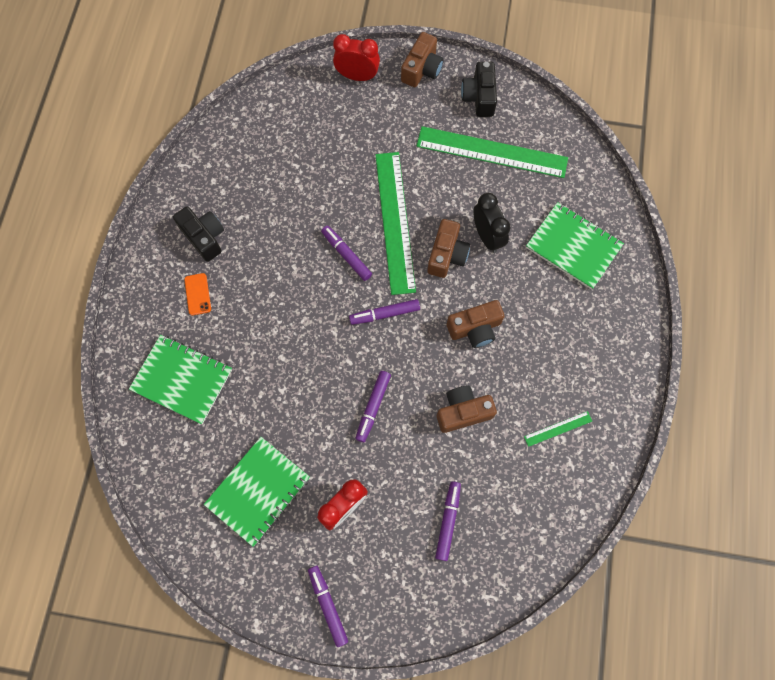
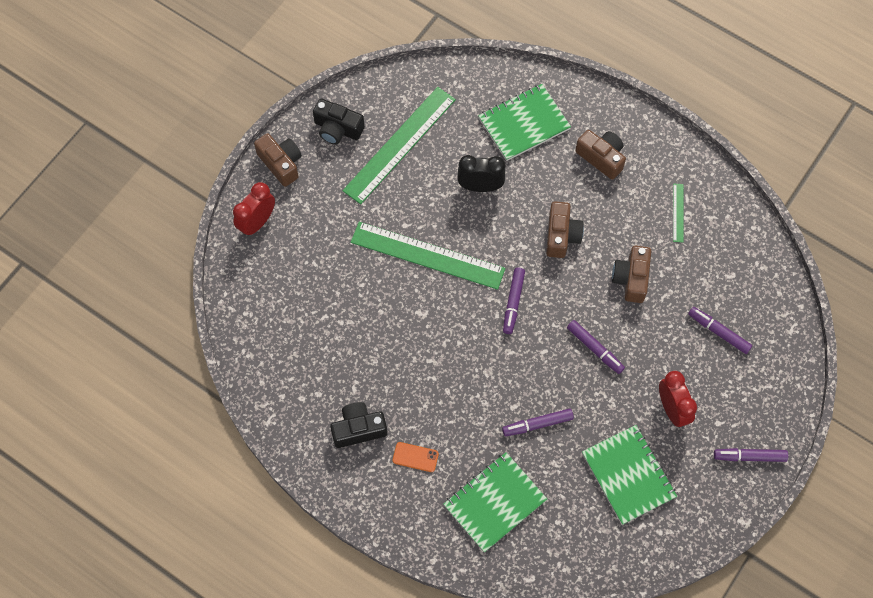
camera: 65 degrees left, 5 degrees down
(346, 255) = (440, 310): purple marker -> purple marker (537, 424)
(447, 255) = (482, 227): brown camera -> brown camera (601, 157)

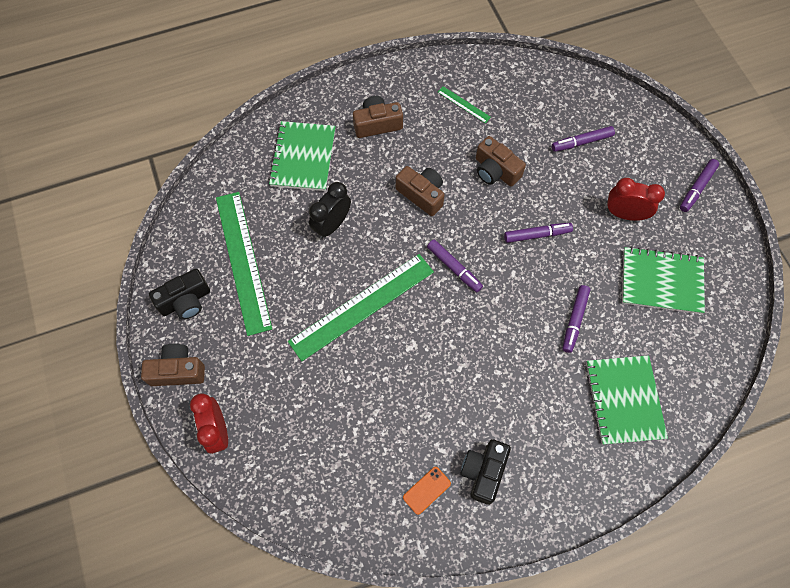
camera: 55 degrees left, 0 degrees up
(415, 457) = (541, 439): orange phone -> orange phone (426, 490)

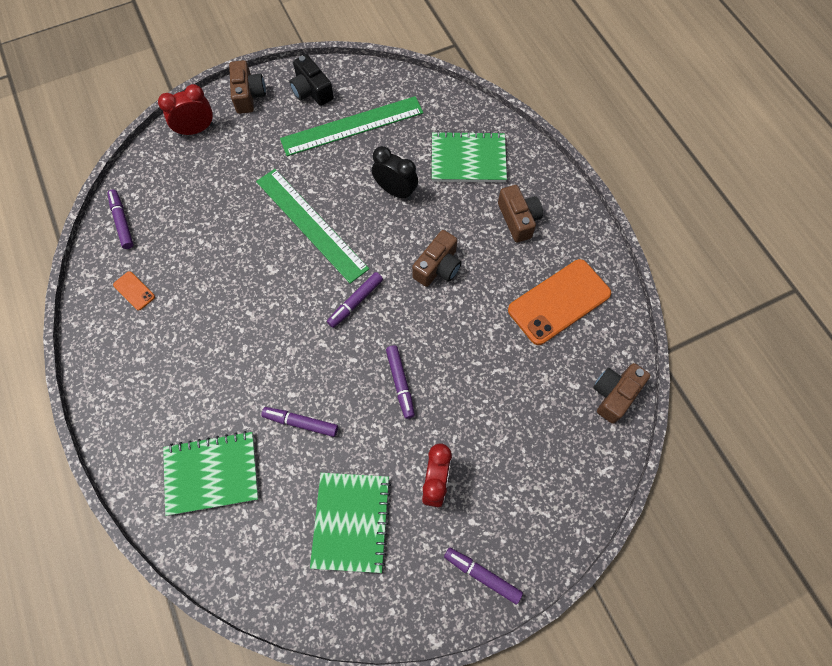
camera: 85 degrees right, 0 degrees up
(464, 104) = (559, 302): green ruler -> orange phone
(483, 472) = (147, 338): black camera -> none
(495, 170) = (476, 338): brown camera -> brown camera (614, 394)
(581, 142) = (528, 432): purple marker -> purple marker (122, 222)

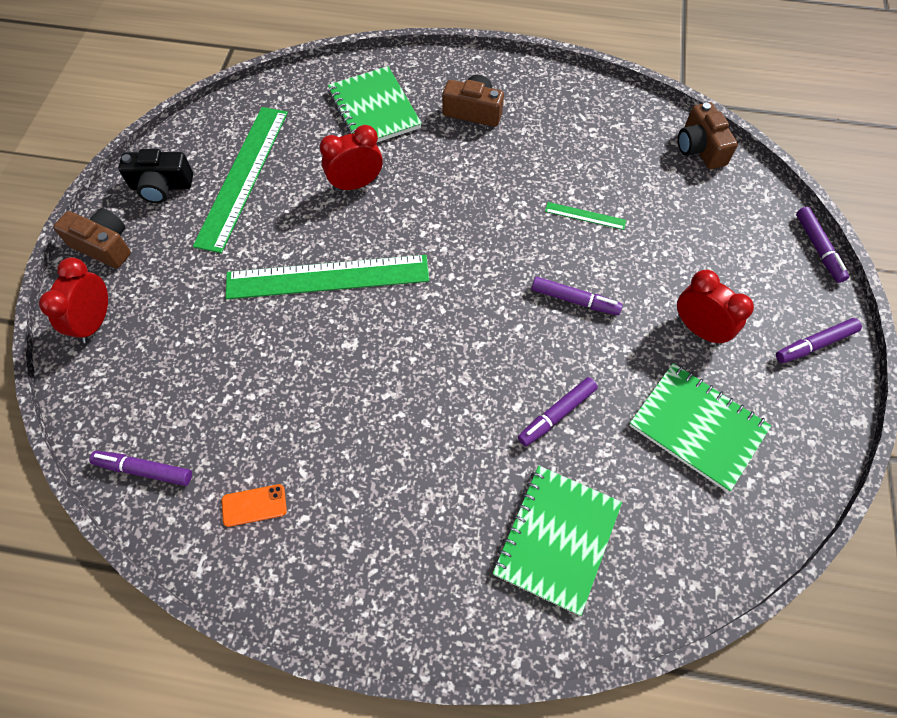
camera: 55 degrees left, 5 degrees down
(355, 302) = (454, 288): purple marker -> purple marker (818, 248)
(395, 191) = (356, 184): black clock -> red clock
(438, 267) = (472, 199): brown camera -> none
(468, 159) = (374, 109): green notebook -> green notebook turned 60 degrees counterclockwise
(480, 348) = (585, 216): none -> green ruler
(559, 302) = (582, 132): orange phone -> none

